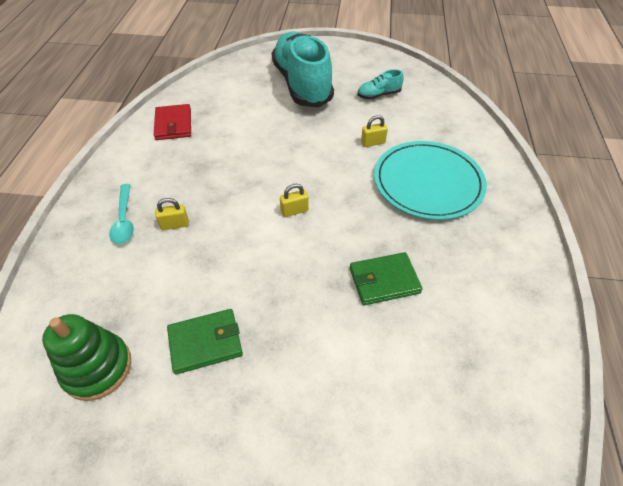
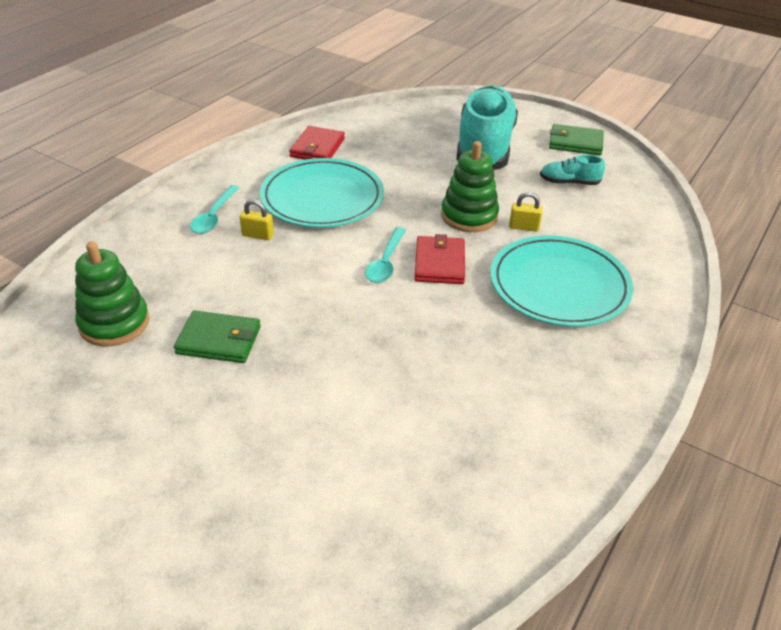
camera: 25 degrees right, 10 degrees down
(206, 169) = (322, 197): none -> turquoise plate
(294, 211) = (385, 262): yellow padlock -> turquoise spoon
(329, 147) = (469, 216): none -> green stacking toy
(334, 196) = (439, 263): none -> red wallet
(384, 280) = (434, 356): green wallet -> green wallet (575, 143)

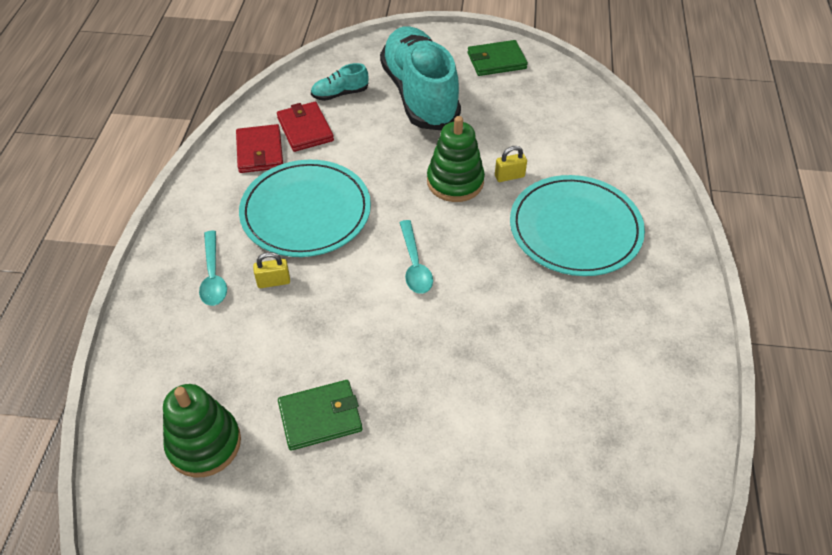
camera: 25 degrees left, 10 degrees up
(439, 263) = (462, 246): red wallet -> red wallet (305, 129)
(569, 182) = (518, 110): turquoise shoe -> turquoise shoe (340, 94)

